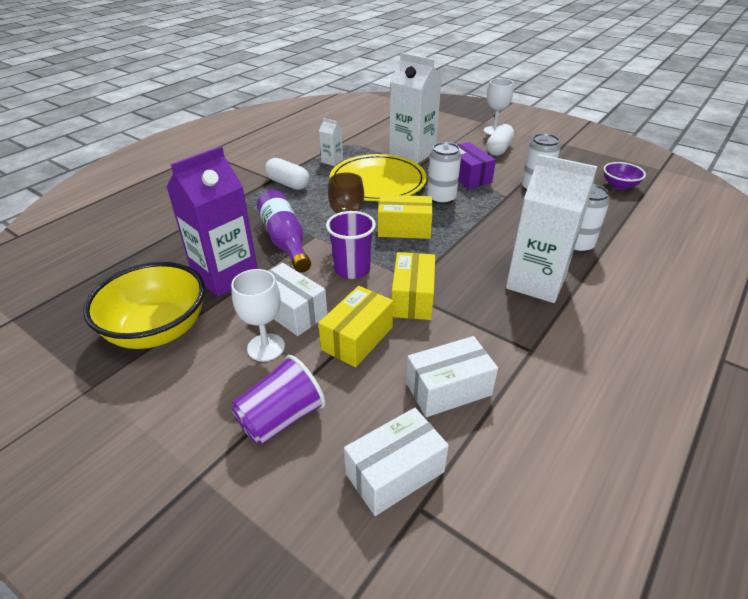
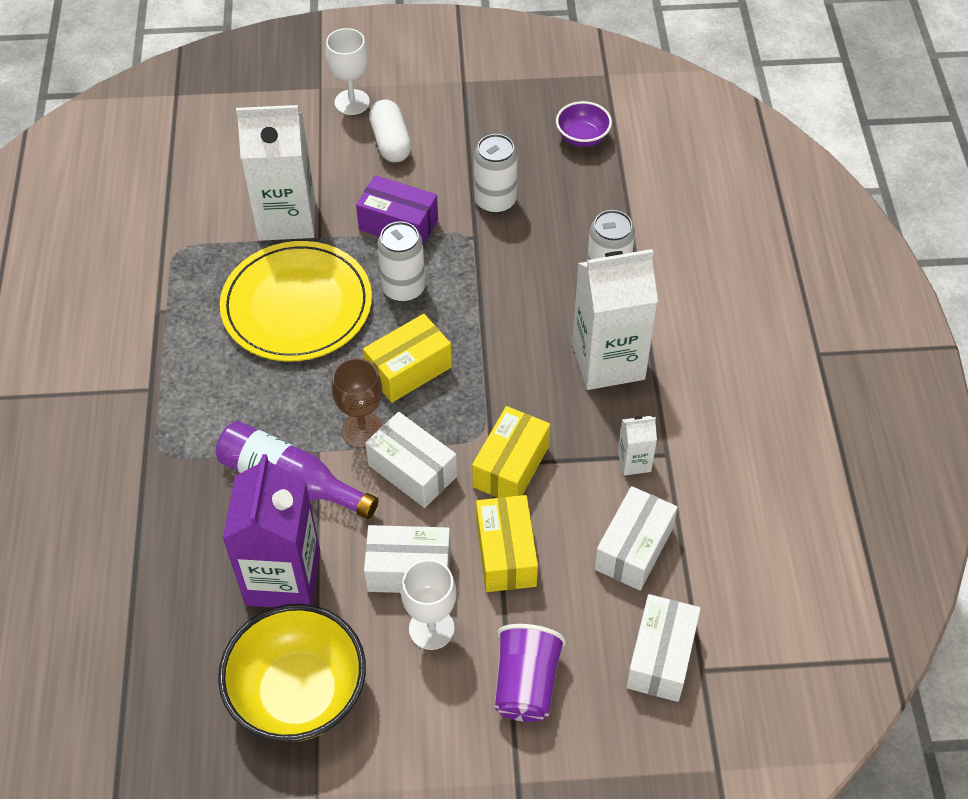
camera: 40 degrees left, 15 degrees up
(288, 184) = (182, 384): white capsule -> none
(332, 161) = (193, 301): white carton -> white carton (634, 462)
(352, 269) = (412, 471): purple cup -> white box
(412, 298) = (511, 466): yellow box -> yellow box turned 60 degrees clockwise

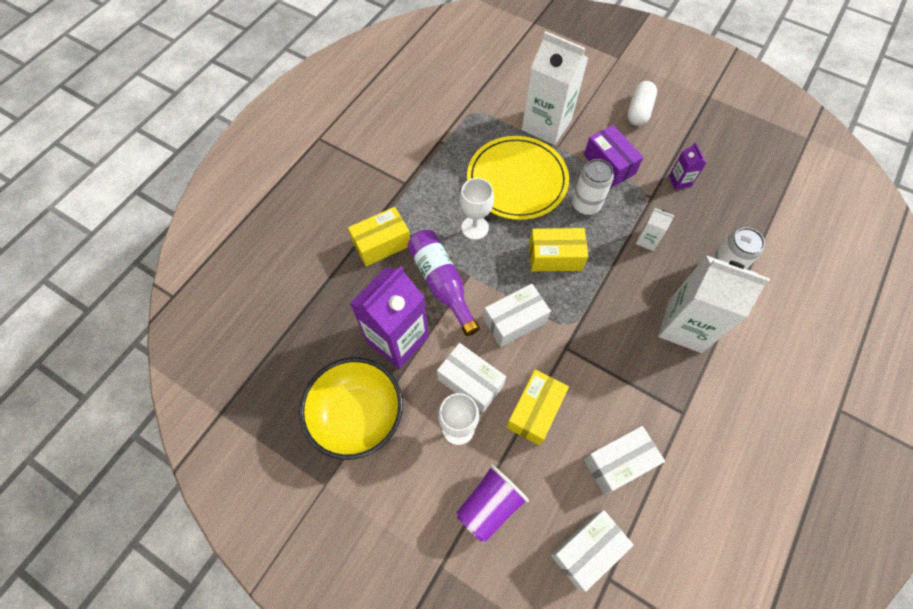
camera: 35 degrees right, 10 degrees up
(352, 102) = (631, 76): white goblet -> white goblet (475, 227)
(362, 430) = (502, 278): brown goblet -> none
(412, 471) = (514, 321): white box -> white box turned 75 degrees clockwise
(495, 201) = (679, 181): white can -> purple carton
(511, 466) = (575, 356): yellow box -> yellow box (382, 244)
(582, 137) = (764, 170): purple bowl -> none
(634, 462) = (657, 404): white carton -> white carton (647, 240)

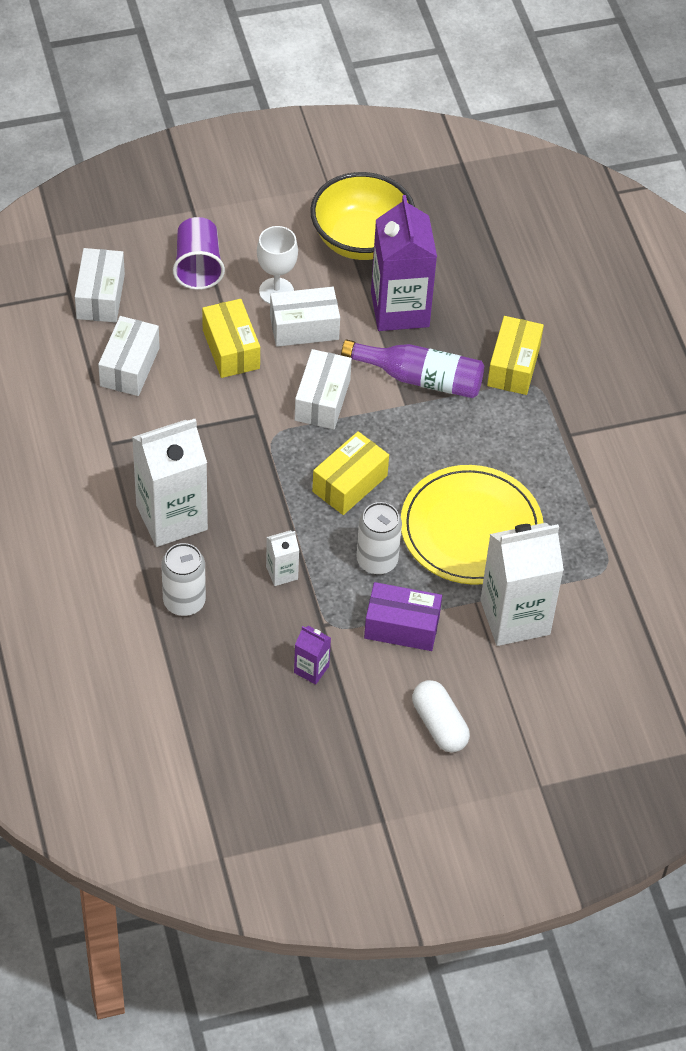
camera: 130 degrees right, 10 degrees down
(475, 227) = (452, 449): white goblet -> none

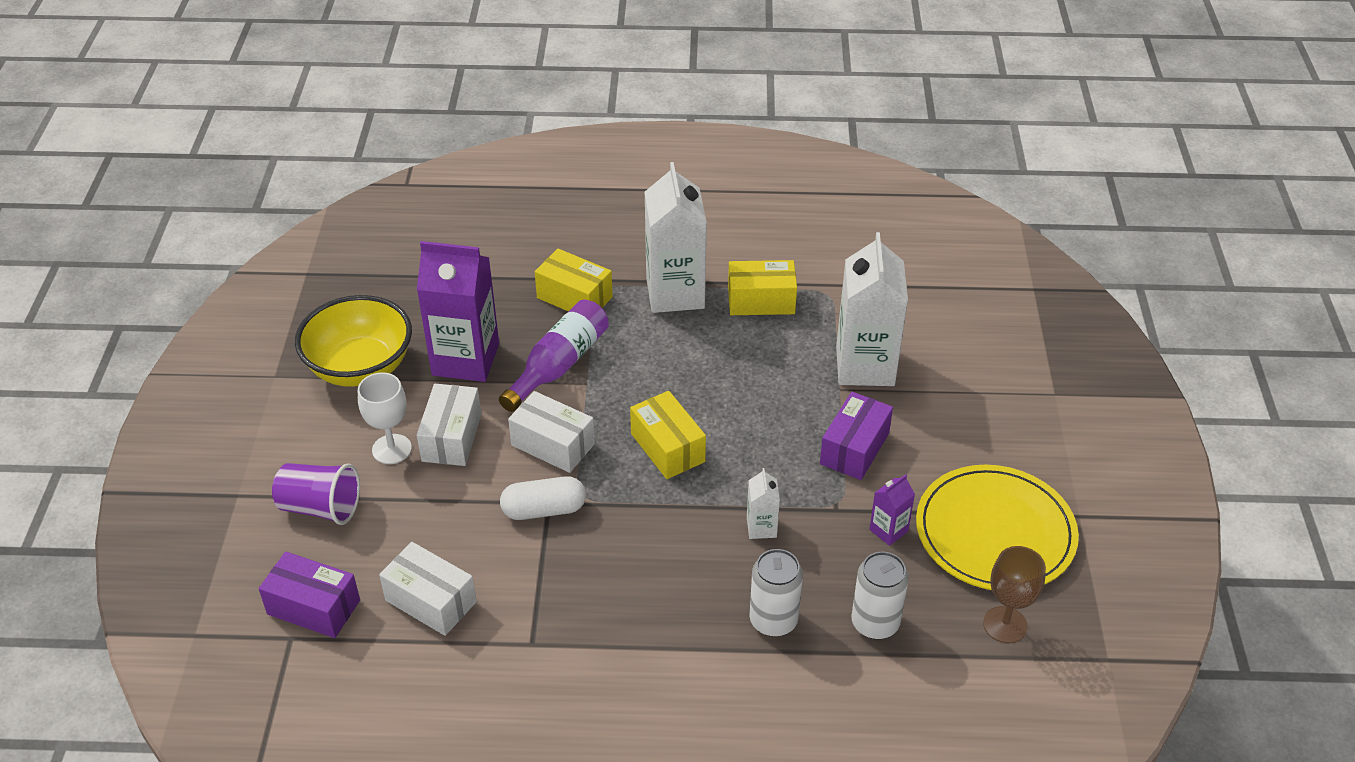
camera: 70 degrees left, 10 degrees down
(100, 296) = (314, 607): white box -> purple box
(171, 517) = (657, 607): white carton -> white carton (675, 293)
(231, 349) = (450, 504): yellow box -> yellow box (761, 301)
(234, 773) = (1005, 625): none -> brown goblet
(377, 560) = (769, 448): white can -> white can (875, 623)
(439, 725) = (975, 448): white capsule -> white capsule (544, 510)
(471, 529) = (754, 372): yellow plate -> yellow plate (995, 532)

